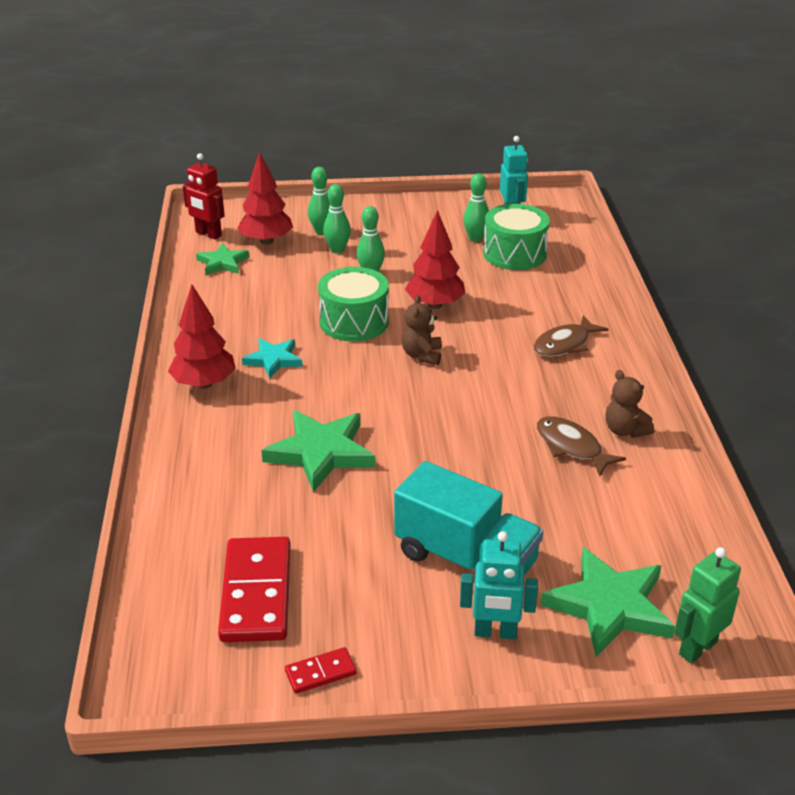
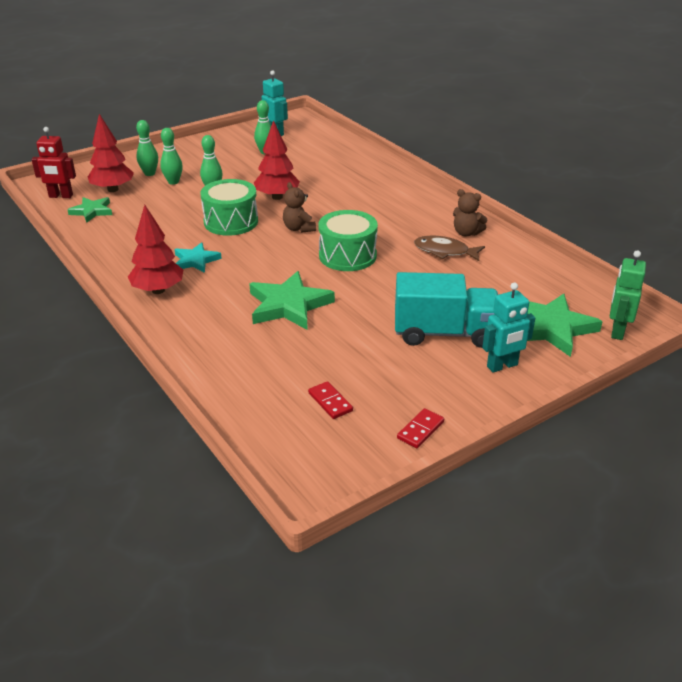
camera: 30 degrees left, 0 degrees up
(256, 593) = (330, 402): red domino -> red domino, size x0.47
(514, 254) = (300, 154): green drum -> green drum (347, 255)
(564, 344) = (384, 197): brown fish -> none

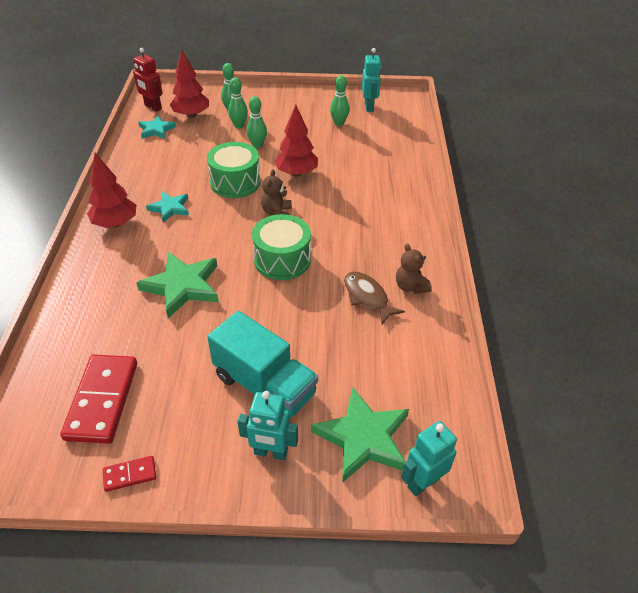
camera: 35 degrees right, 10 degrees up
(92, 211) = (156, 130): green star -> turquoise star
(330, 402) = (102, 400): red domino -> red domino, size x2.12
(617, 331) = (423, 482): green robot -> turquoise robot

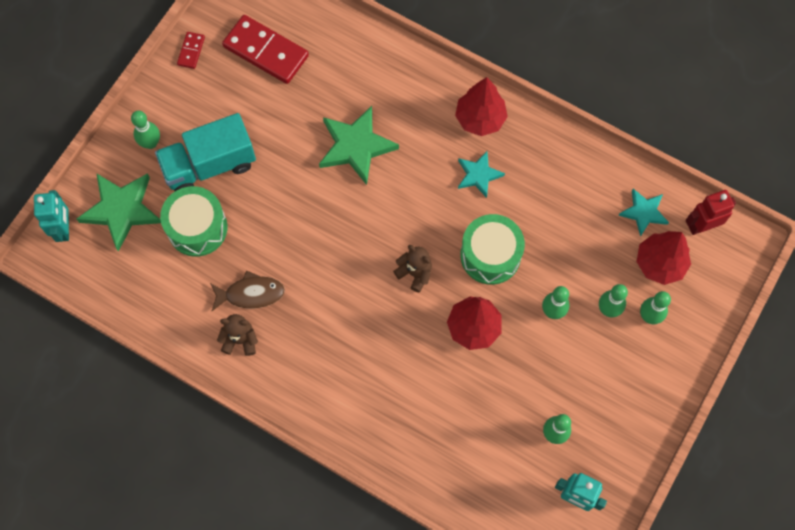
camera: 120 degrees right, 25 degrees up
(270, 452) = (151, 143): turquoise robot -> green bowling pin
(282, 260) = (342, 245): green drum -> green drum (197, 228)

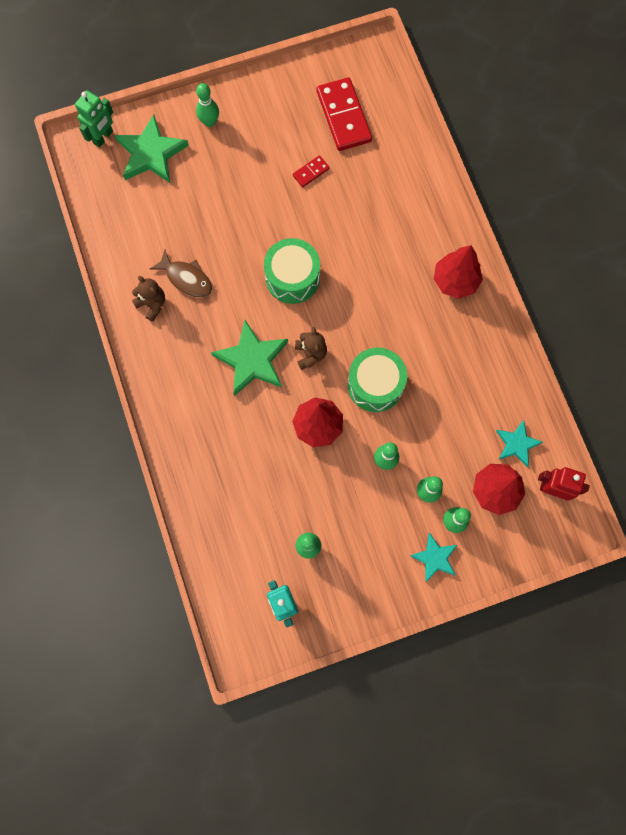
camera: 40 degrees right, 5 degrees up
(64, 229) = (103, 137): turquoise robot -> green robot
(191, 51) = (292, 78): red domino -> red domino (311, 172)
(197, 228) = (190, 205): green drum -> green drum (292, 278)
(209, 165) = (235, 167): turquoise truck -> none
(356, 146) = (348, 232): green star -> green star (252, 360)
(478, 175) = (418, 320): turquoise star -> turquoise star (434, 558)

